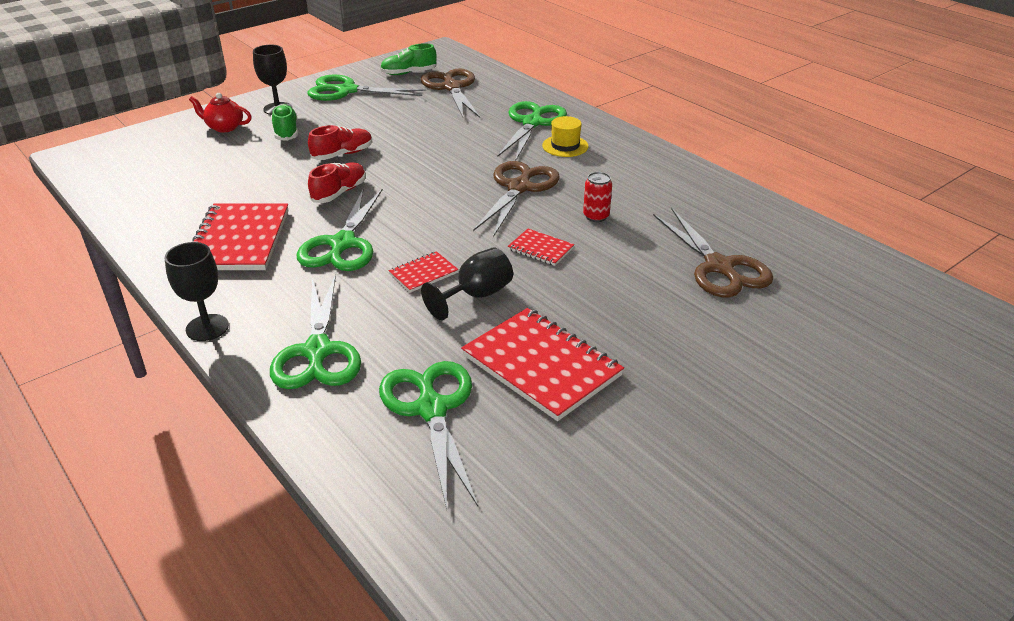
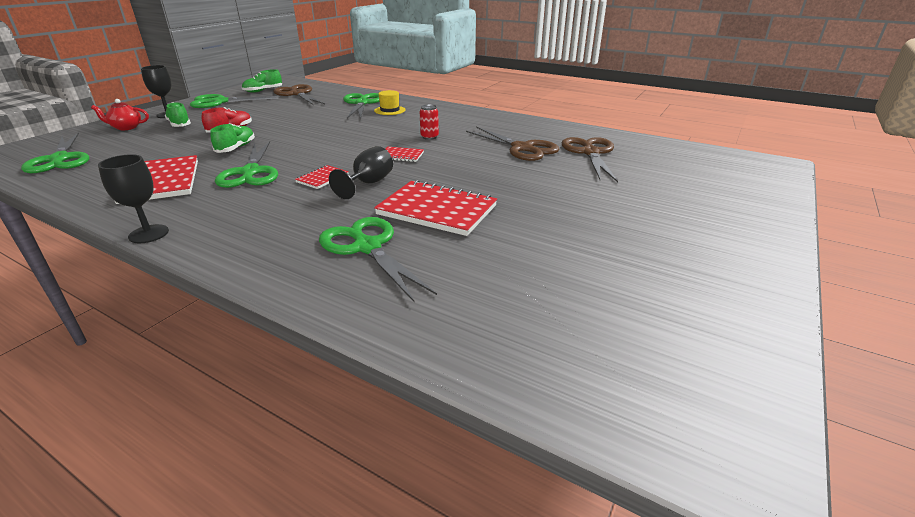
camera: 20 degrees left, 5 degrees down
(318, 352) = (256, 232): green scissors -> green scissors (60, 159)
(339, 193) = (236, 148): red shoe -> green shoe
(519, 187) = (369, 131): brown scissors -> brown scissors (590, 153)

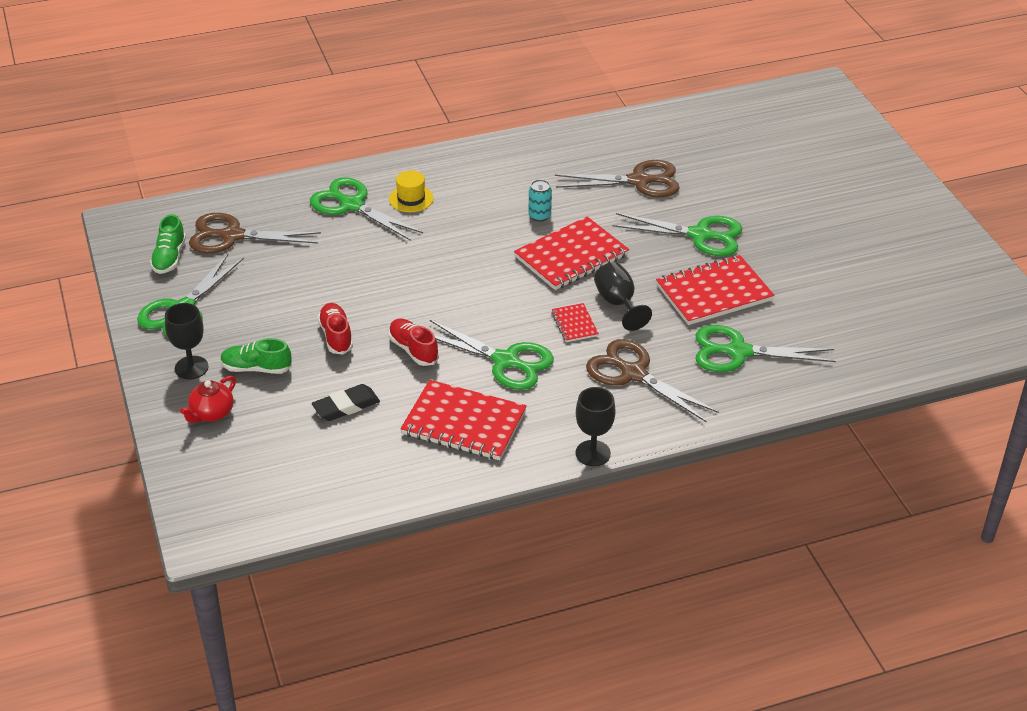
camera: 50 degrees left, 10 degrees up
(60, 159) = (294, 482): green scissors -> green scissors (700, 235)
(156, 150) = (346, 406): none -> black eraser
(236, 148) = (413, 350): green shoe -> red shoe
(401, 156) = (571, 256): red notebook -> red notebook, size x2.05
(429, 137) = (539, 216): red can -> turquoise can
(590, 153) = (694, 153): brown scissors -> brown scissors (633, 373)

